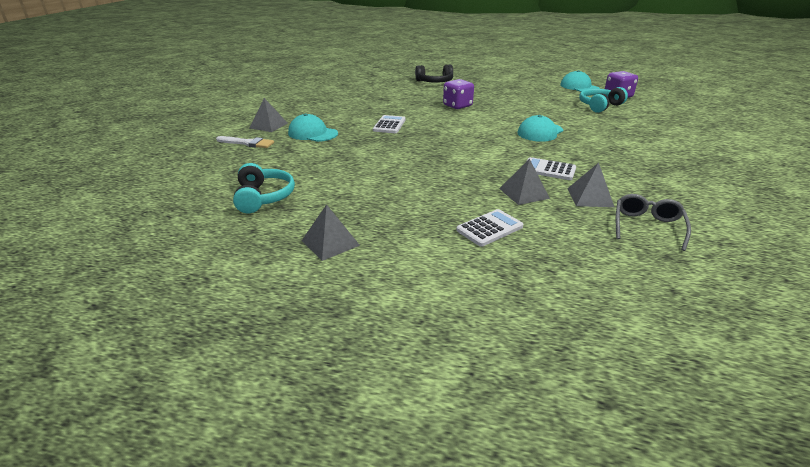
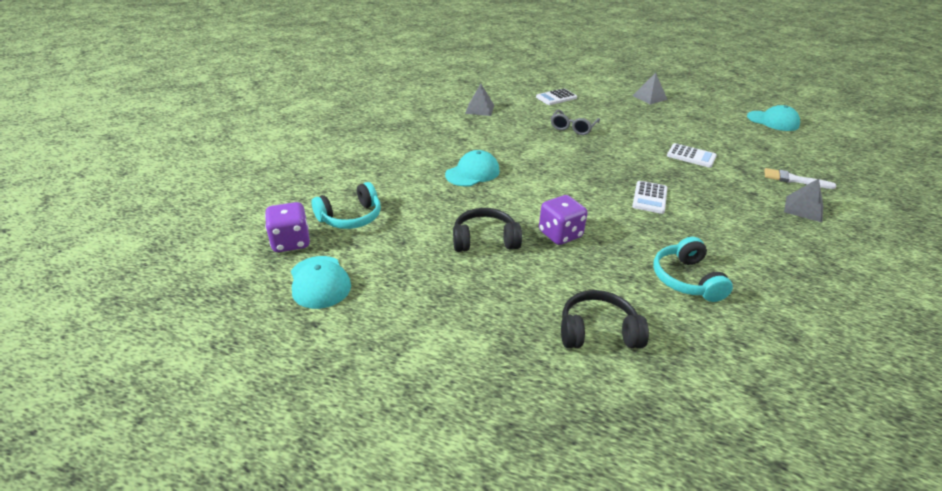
camera: 175 degrees left, 5 degrees up
(263, 197) = (716, 124): turquoise headphones -> turquoise headphones (686, 279)
(312, 133) = (734, 189): turquoise cap -> turquoise cap (773, 121)
(504, 102) = (485, 240): none -> black headphones
(524, 193) = (525, 114): grey pyramid -> none
(549, 170) = (494, 130): white calculator -> white calculator (691, 156)
(647, 226) = (460, 92): grey glasses -> grey glasses (573, 127)

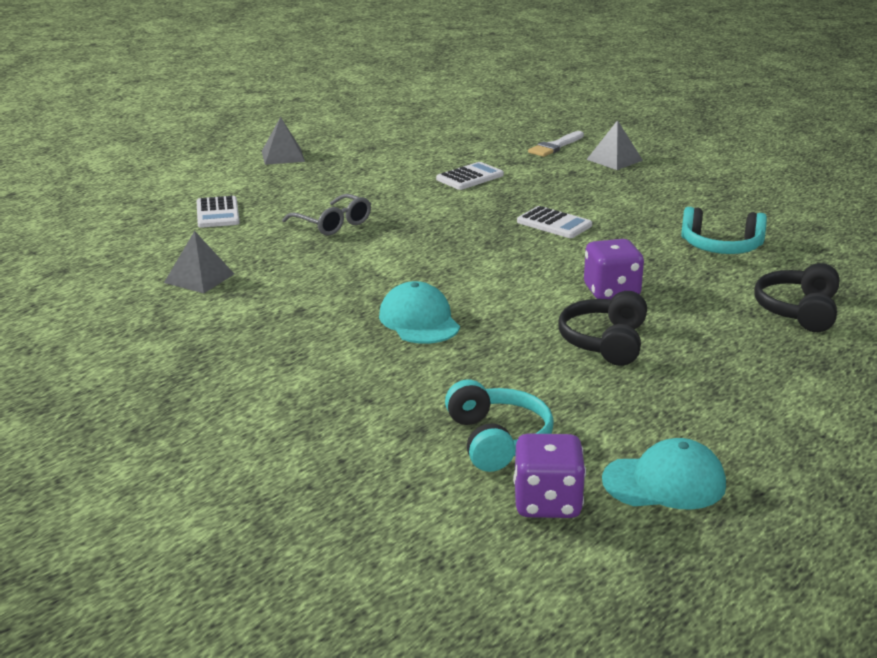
camera: 70 degrees left, 10 degrees down
(773, 121) = (415, 115): turquoise cap -> none

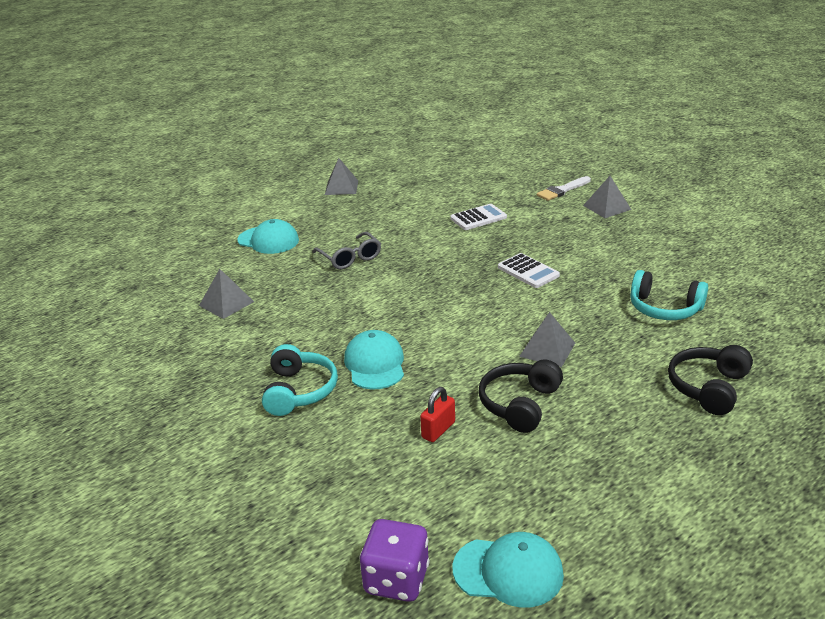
camera: 15 degrees right, 5 degrees up
(217, 213) = (268, 240): white calculator -> turquoise cap
(497, 440) = (384, 501): turquoise headphones -> turquoise headphones (299, 391)
(525, 372) = (438, 430): none -> red padlock
(611, 292) = (547, 349): purple dice -> grey pyramid

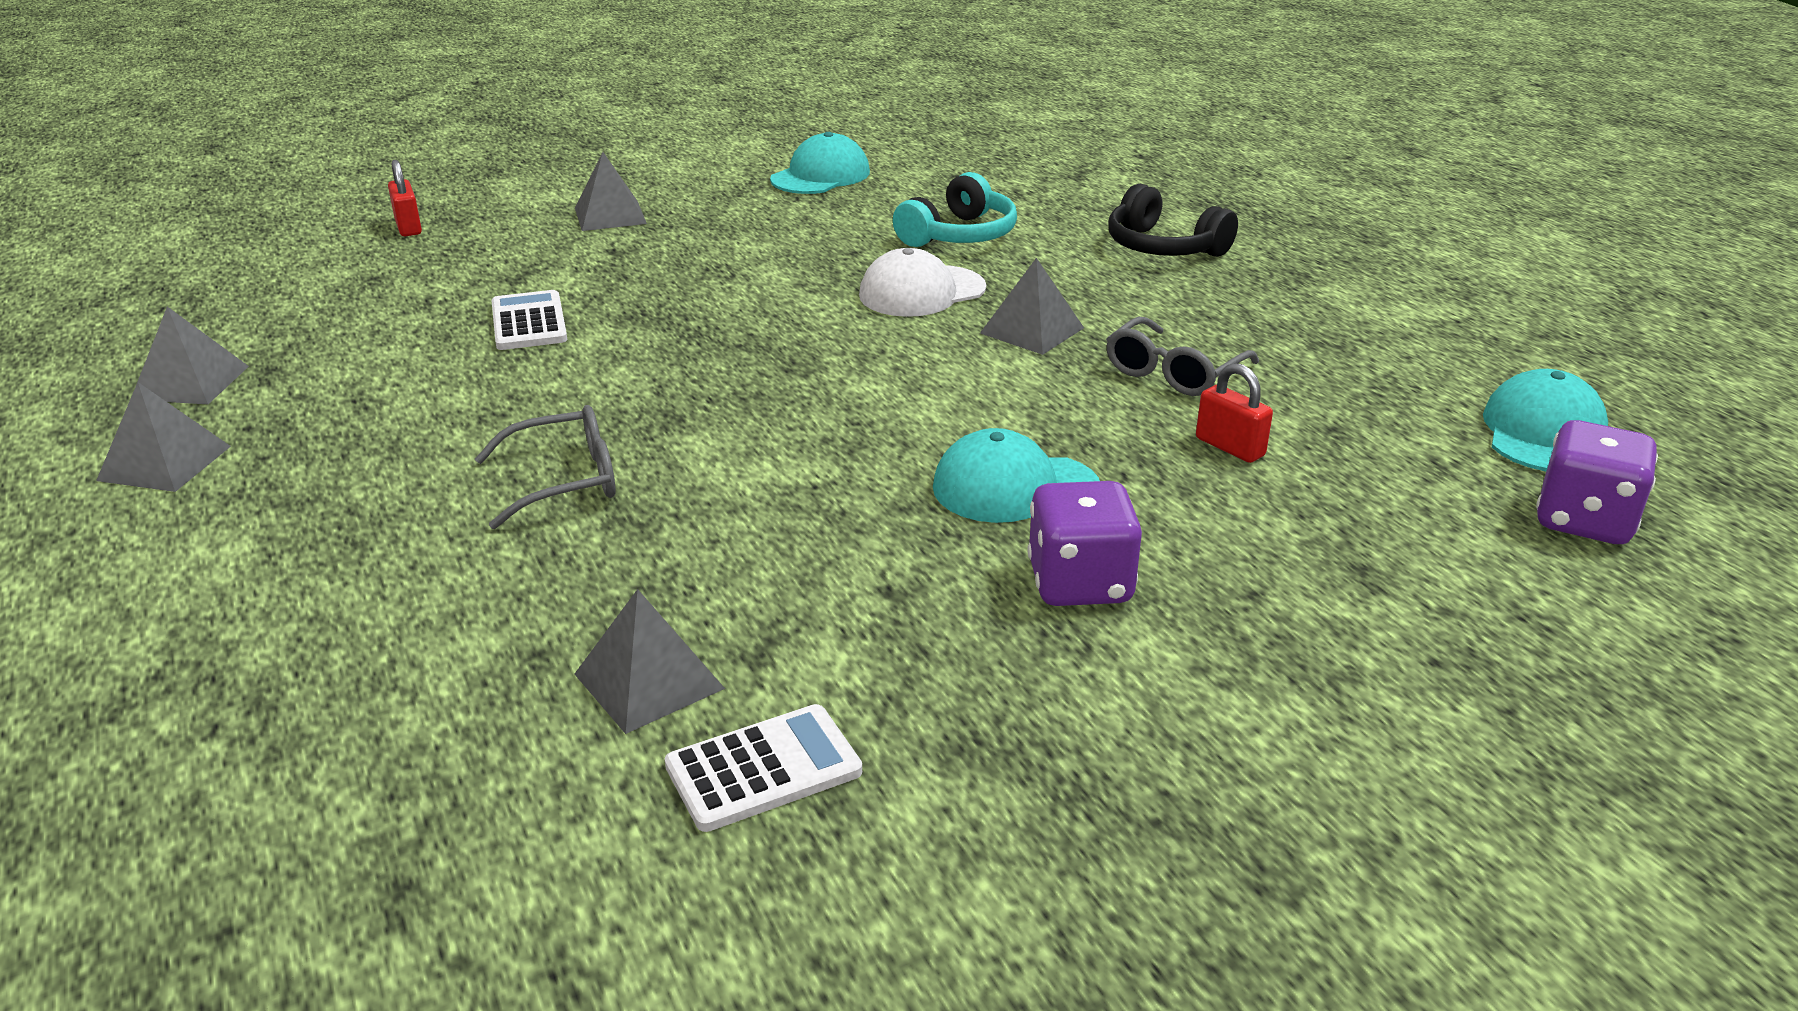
camera: 80 degrees left, 0 degrees up
(268, 240) = (351, 597): turquoise cap -> turquoise cap (820, 176)
(299, 391) = (1080, 584): turquoise headphones -> purple dice
(397, 173) = (190, 382): none -> grey pyramid
(520, 404) = (1173, 372): black headphones -> grey glasses
(528, 271) = (778, 308): white calculator -> white calculator (763, 769)
(556, 169) = (408, 227): none -> red padlock
(562, 190) = (503, 236): white brush -> none
(575, 308) = (922, 292): none -> white cap

